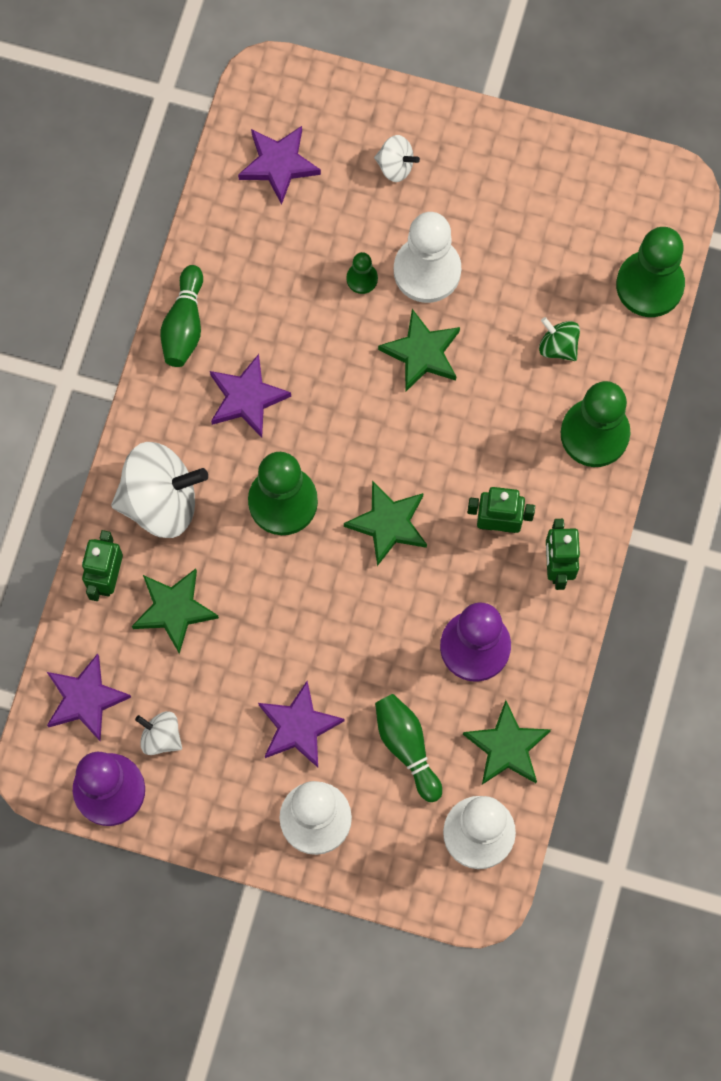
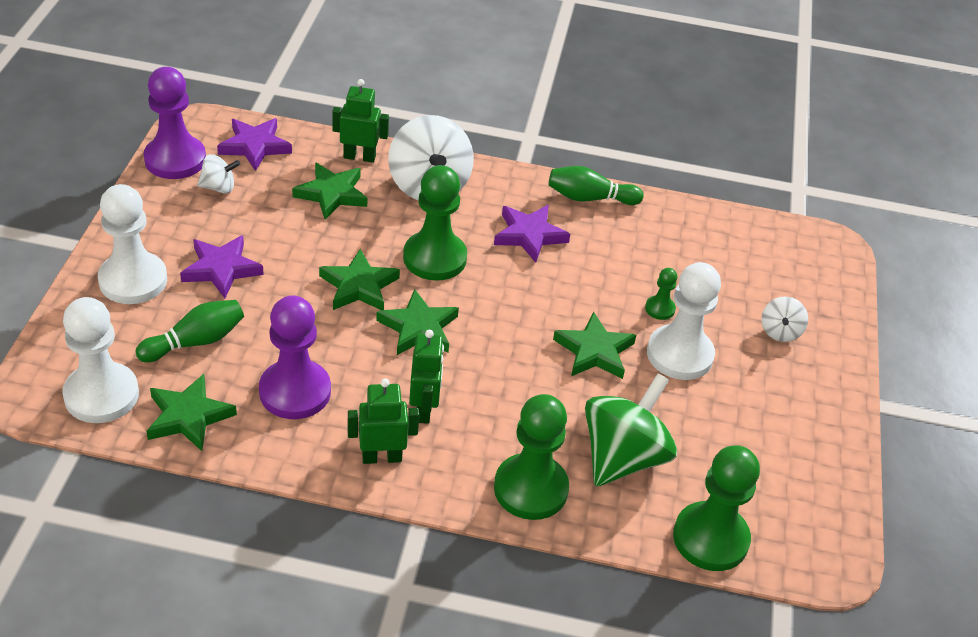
camera: 80 degrees right, 30 degrees down
(161, 737) = (219, 187): white spinning top -> white spinning top turned 60 degrees clockwise
(278, 164) = (755, 254): purple star -> none
(326, 582) = (359, 286): none -> green star
(558, 346) = (623, 457): green spinning top -> green spinning top, size x2.04

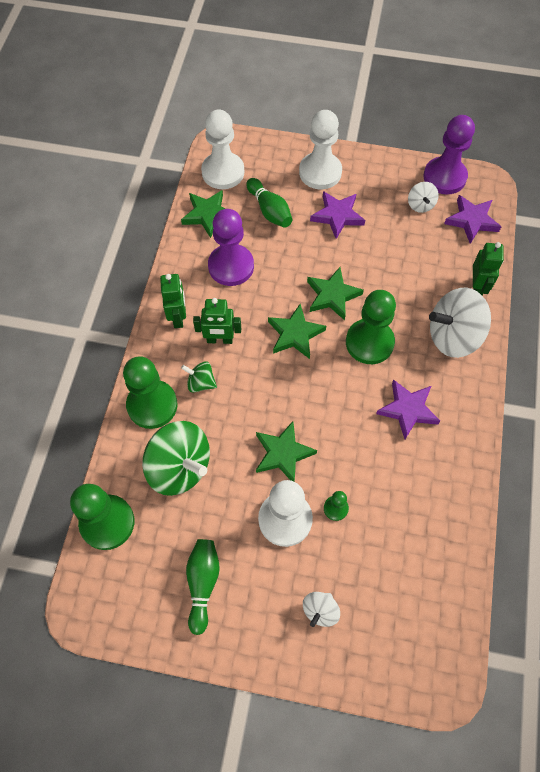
camera: 95 degrees right, 20 degrees up
(332, 194) = (428, 272): green star -> none
(494, 432) = (201, 383): none -> green spinning top
(590, 198) = (465, 460): green bowling pin -> green bowling pin (202, 584)
(780, 331) = (320, 610): white spinning top -> white spinning top turned 75 degrees counterclockwise

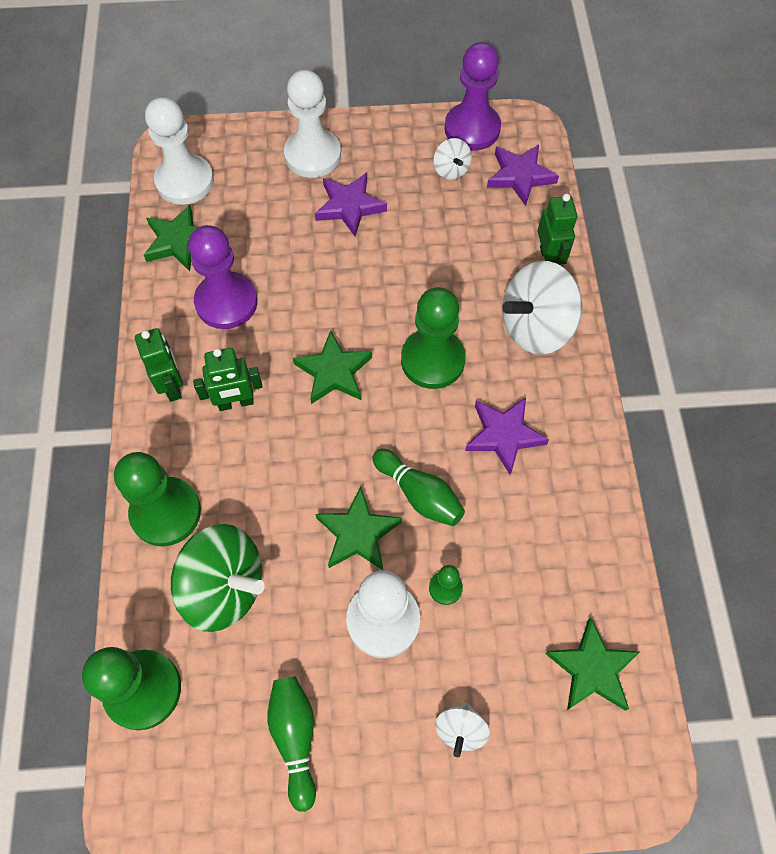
camera: 15 degrees left, 0 degrees up
(201, 383) = (224, 466): green spinning top -> none
(269, 210) = (259, 218): green bowling pin -> green bowling pin (419, 494)
(332, 295) = (369, 310): green star -> green star (592, 669)

